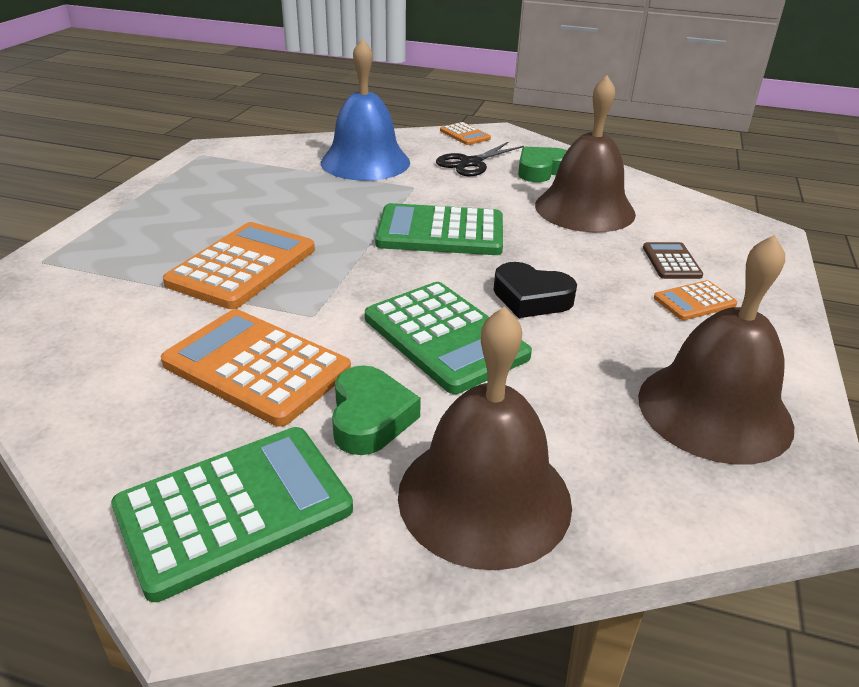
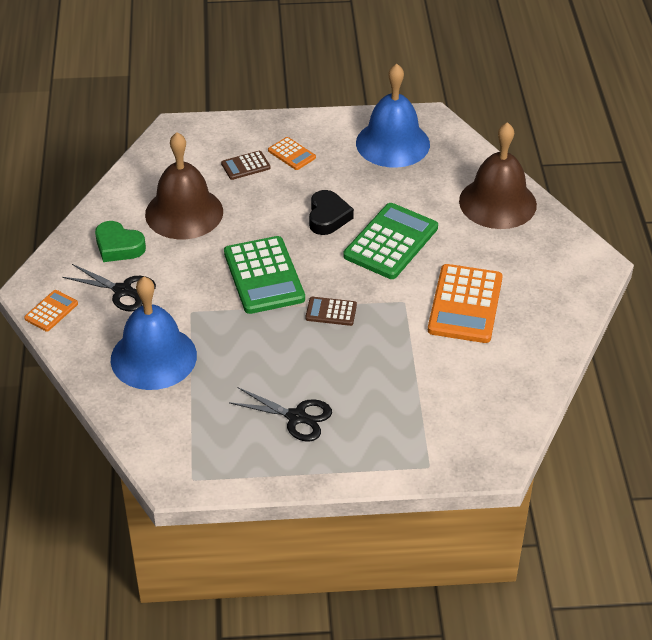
camera: 110 degrees left, 10 degrees up
(209, 207) = (296, 417): none -> black scissors
(234, 509) = (556, 271): green calculator -> none
(242, 266) = (370, 356): orange calculator -> none
(343, 259) = (331, 312): none -> brown calculator
(370, 417) = (474, 250): green heart -> none
(714, 410) = (392, 143): brown bell -> blue bell

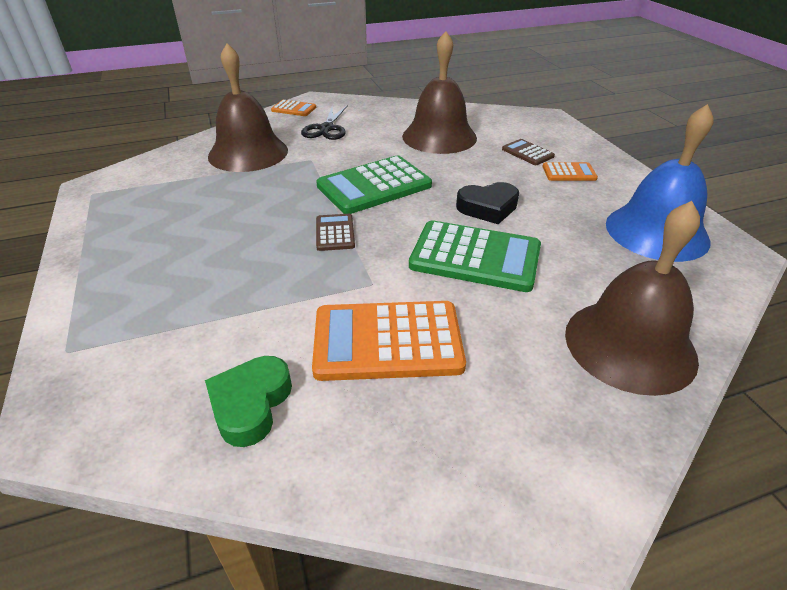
camera: 75 degrees right, 5 degrees down
(118, 246) = (379, 119): green heart -> green heart (250, 404)
(153, 357) = (248, 153): blue bell -> brown bell
(291, 154) = (569, 173): orange calculator -> orange calculator turned 120 degrees counterclockwise
(296, 417) = (167, 236): black scissors -> none

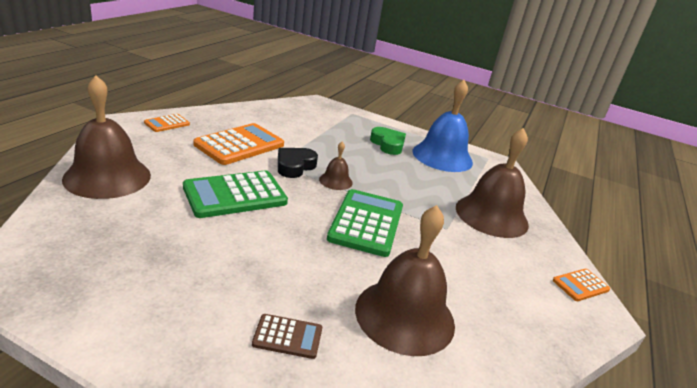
camera: 130 degrees right, 10 degrees down
(250, 404) = (267, 118): green heart -> green heart (388, 144)
(326, 129) = (504, 270): black scissors -> none
(335, 233) = (335, 181): brown calculator -> brown bell
(488, 208) = (261, 237): black heart -> black heart (294, 166)
(569, 173) = (217, 321): orange calculator -> orange calculator (167, 123)
(656, 231) = (93, 271): blue bell -> blue bell (442, 156)

